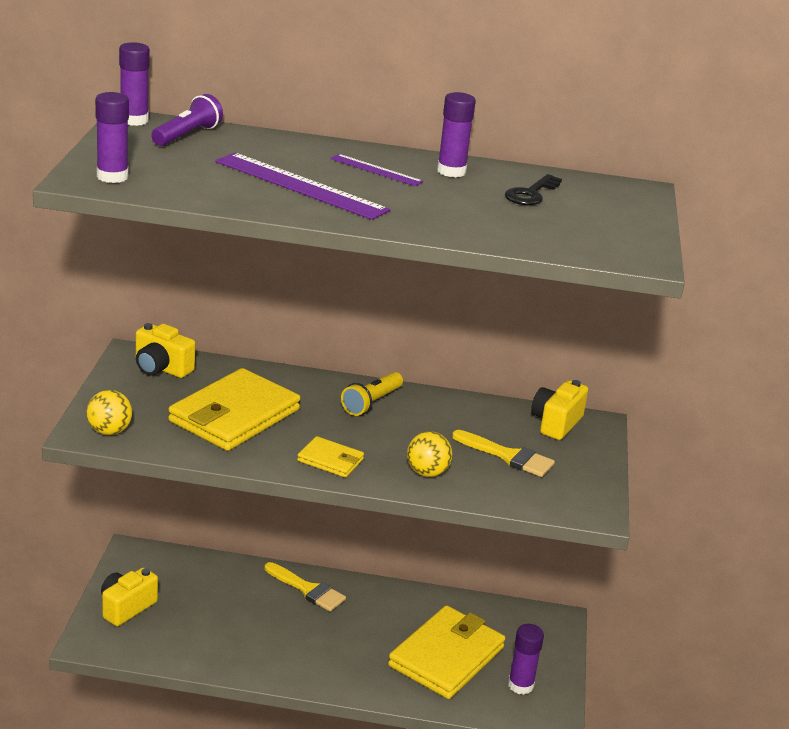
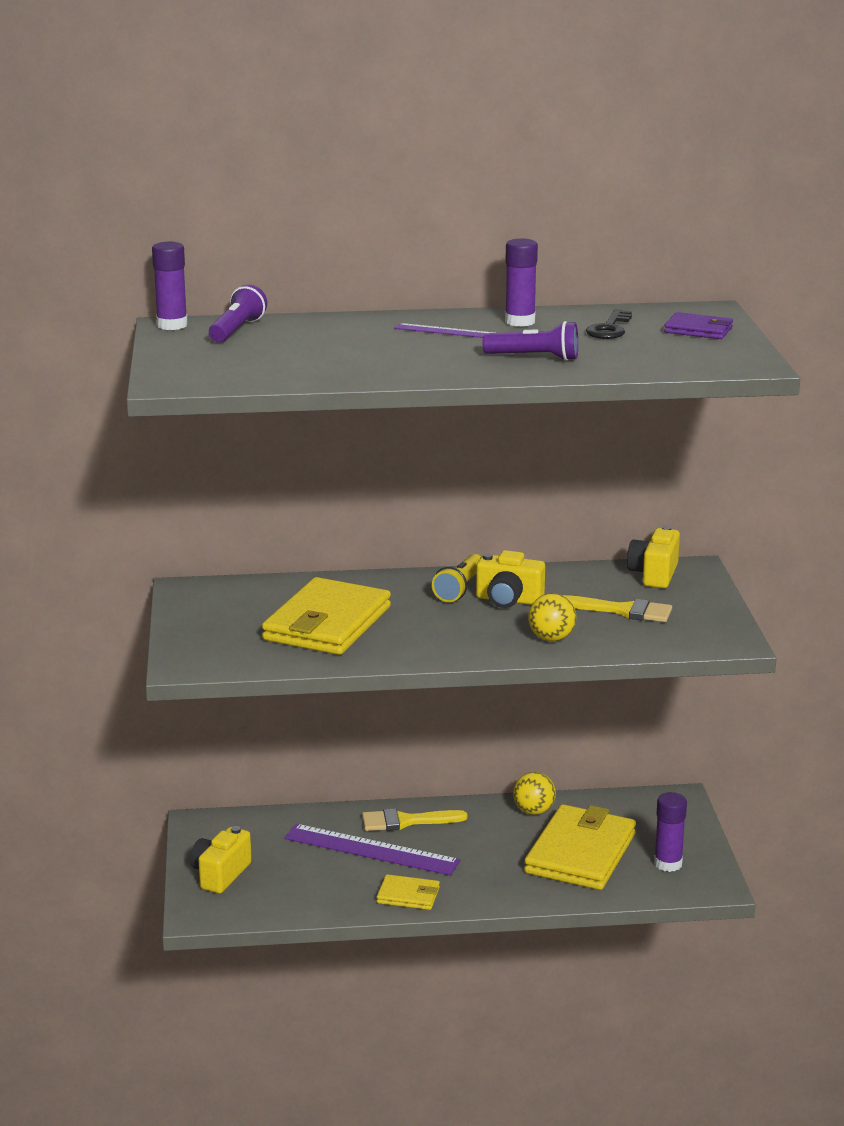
camera: 10 degrees left, 5 degrees down
(109, 431) = (207, 659): yellow ball -> yellow ball (534, 811)
(112, 177) = (195, 375): purple glue stick -> none
(161, 368) = (224, 595): yellow camera -> yellow camera (508, 600)
(300, 186) = (385, 355): purple ruler -> purple ruler (371, 850)
(308, 589) = (406, 821): yellow brush -> yellow brush turned 150 degrees clockwise
(330, 460) = (449, 645): yellow wallet -> yellow wallet (408, 896)
(438, 213) = (534, 357): none -> purple flashlight
(616, 210) = (698, 330): none -> purple wallet

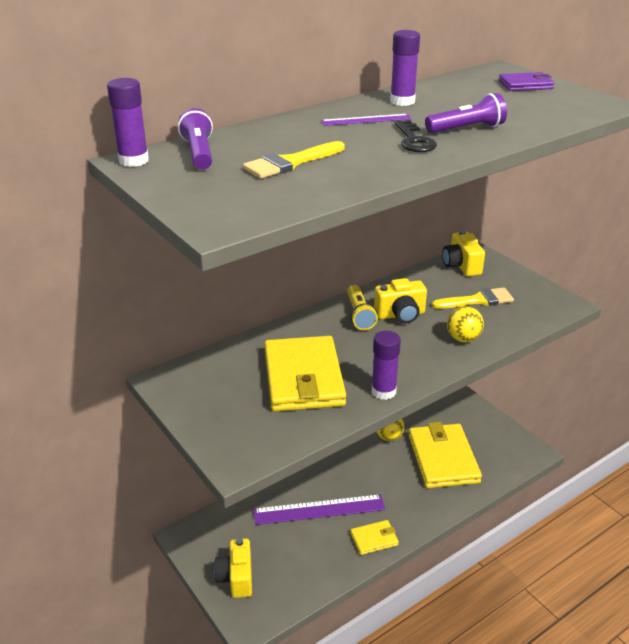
camera: 30 degrees left, 10 degrees up
(406, 821) = (321, 476): yellow brush -> yellow brush (290, 163)
(609, 329) = (470, 95): black key -> black key (414, 140)
(668, 863) = (495, 446): purple glue stick -> purple glue stick (383, 391)

